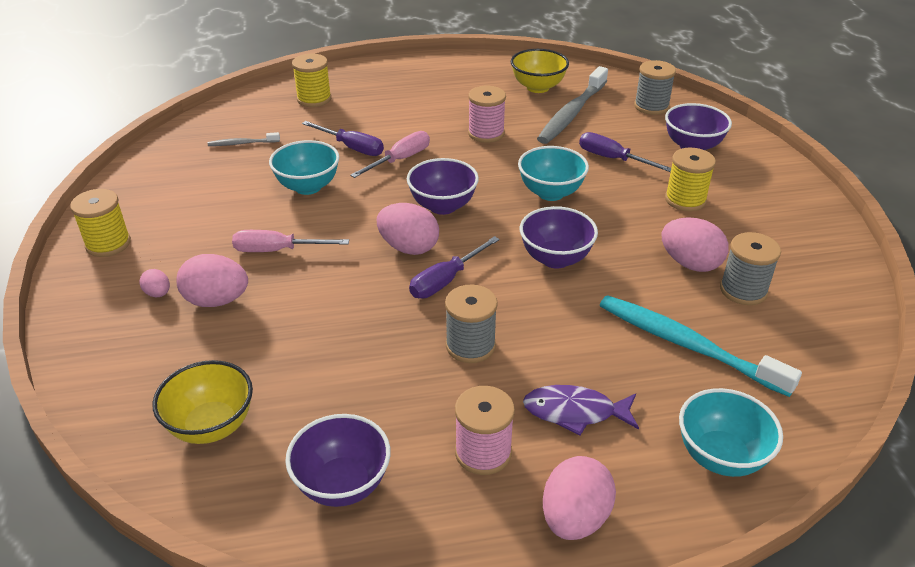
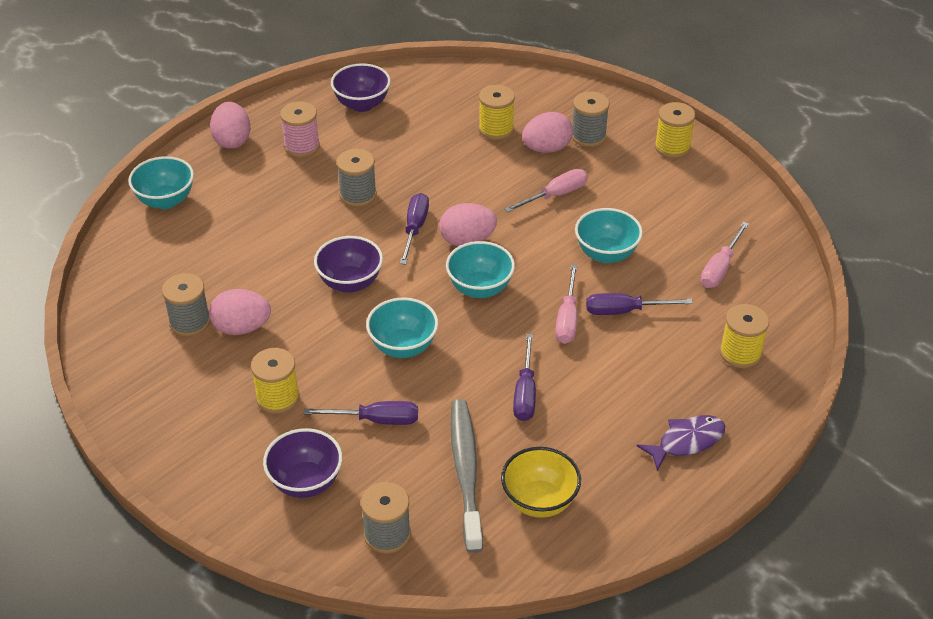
camera: 145 degrees right, 5 degrees up
(158, 293) = (588, 136): pink egg -> grey spool
(211, 426) = (458, 96): yellow bowl -> none
(233, 351) = (496, 129): none -> yellow spool
(242, 143) = (720, 268): grey toothbrush -> pink screwdriver
(443, 206) = (480, 288): purple bowl -> turquoise bowl
(486, 133) = (525, 393): pink spool -> purple screwdriver
(575, 412) = (264, 187): purple fish -> purple fish (686, 442)
(687, 345) = (214, 258): turquoise toothbrush -> none

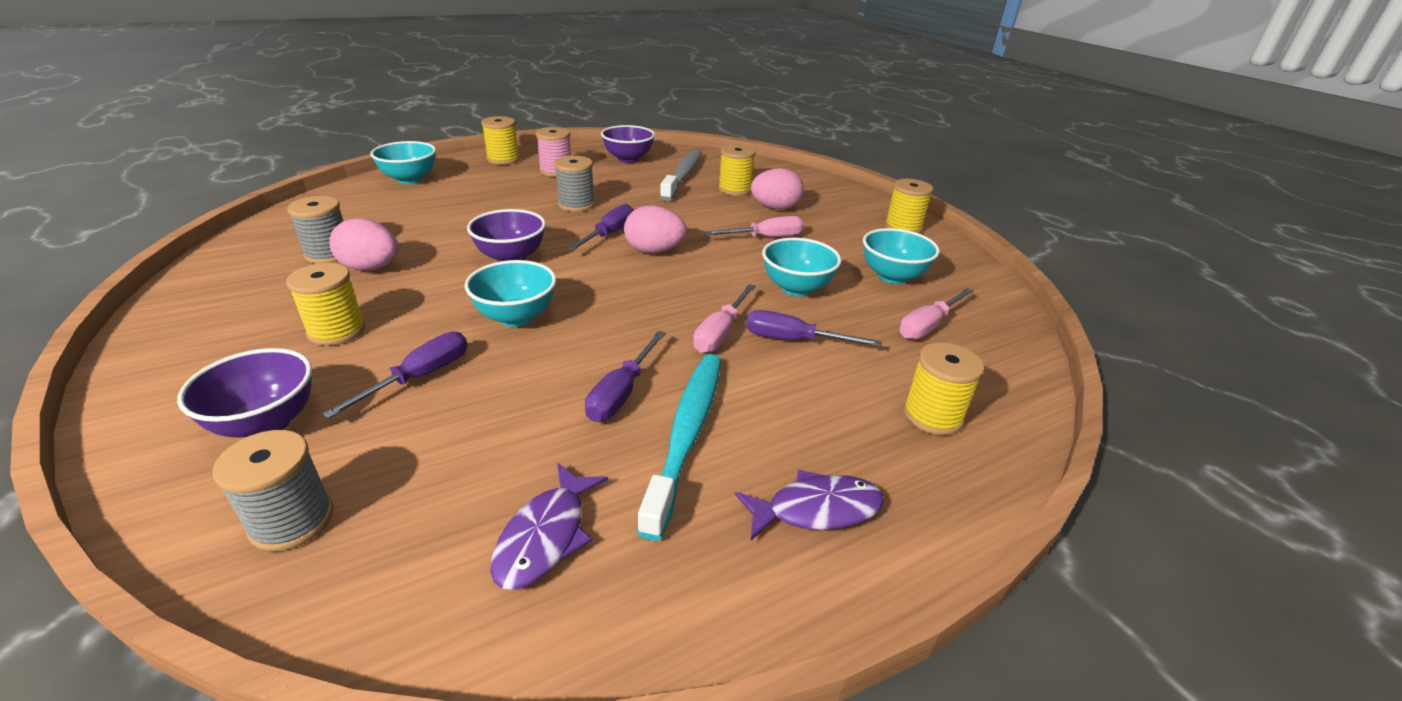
camera: 15 degrees right, 10 degrees down
(232, 140) = (503, 159): pink egg -> yellow spool
(376, 420) = (419, 377): purple screwdriver -> purple screwdriver turned 75 degrees counterclockwise
(466, 472) = (474, 465): grey toothbrush -> grey toothbrush (683, 175)
(480, 288) = (639, 288): turquoise bowl -> turquoise bowl (892, 276)
(539, 501) = (546, 536): yellow bowl -> purple fish
(585, 412) = (687, 433): none -> turquoise toothbrush
(588, 136) = (820, 207): grey spool -> none

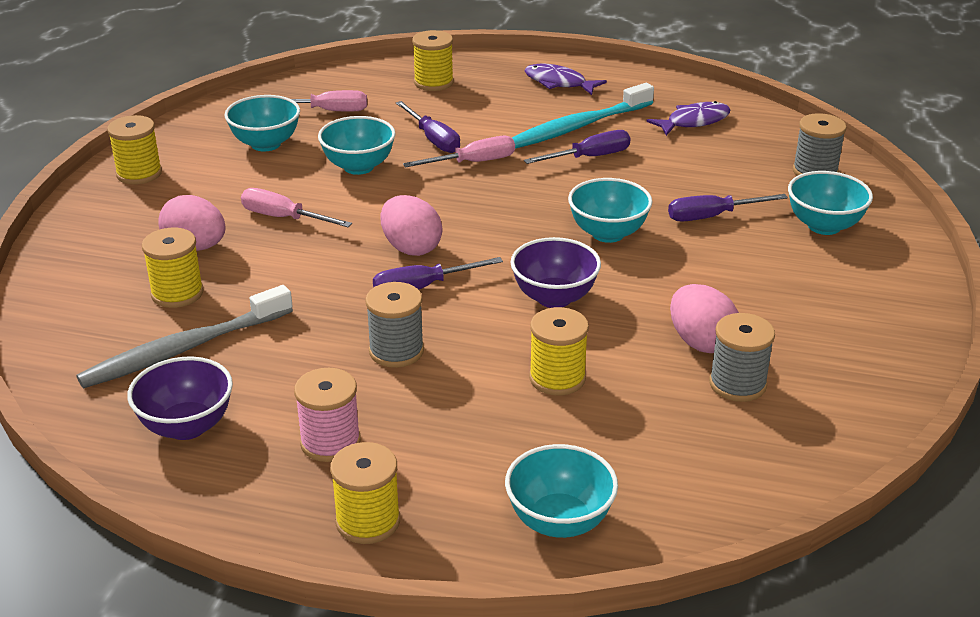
camera: 135 degrees left, 0 degrees up
(266, 423) = (824, 226): purple bowl -> turquoise bowl
(336, 331) = (759, 279): yellow spool -> yellow spool (557, 378)

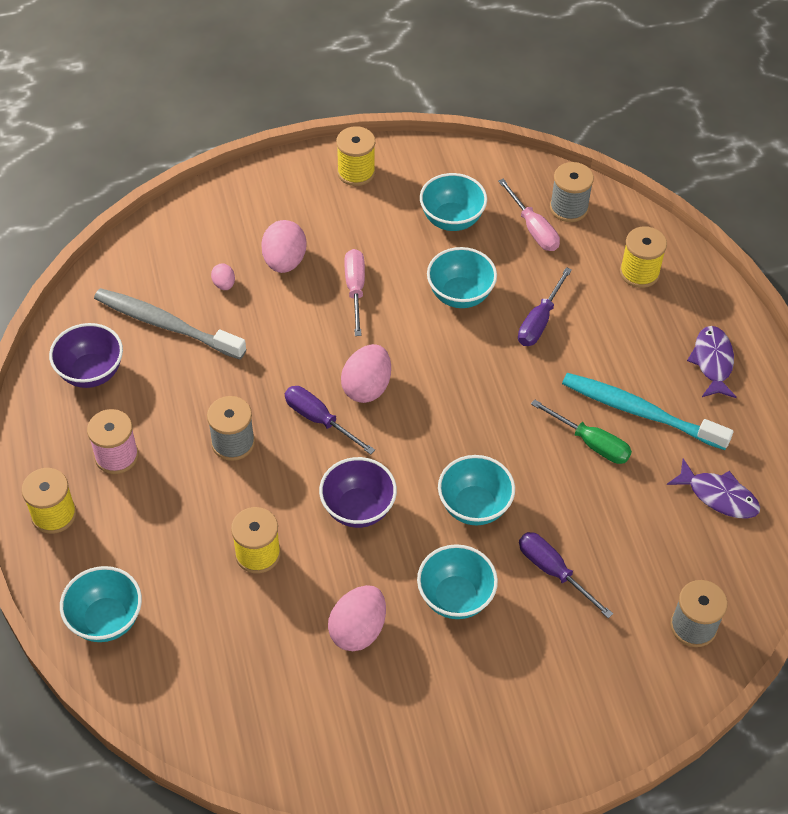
camera: 60 degrees right, 20 degrees up
(177, 293) = (224, 284): yellow spool -> pink egg
(473, 162) = (521, 366): pink screwdriver -> none
(589, 157) = (590, 443): purple screwdriver -> green screwdriver
(737, 384) = (317, 673): grey spool -> grey spool (568, 208)
(824, 226) = (596, 663): turquoise bowl -> turquoise bowl (455, 597)

